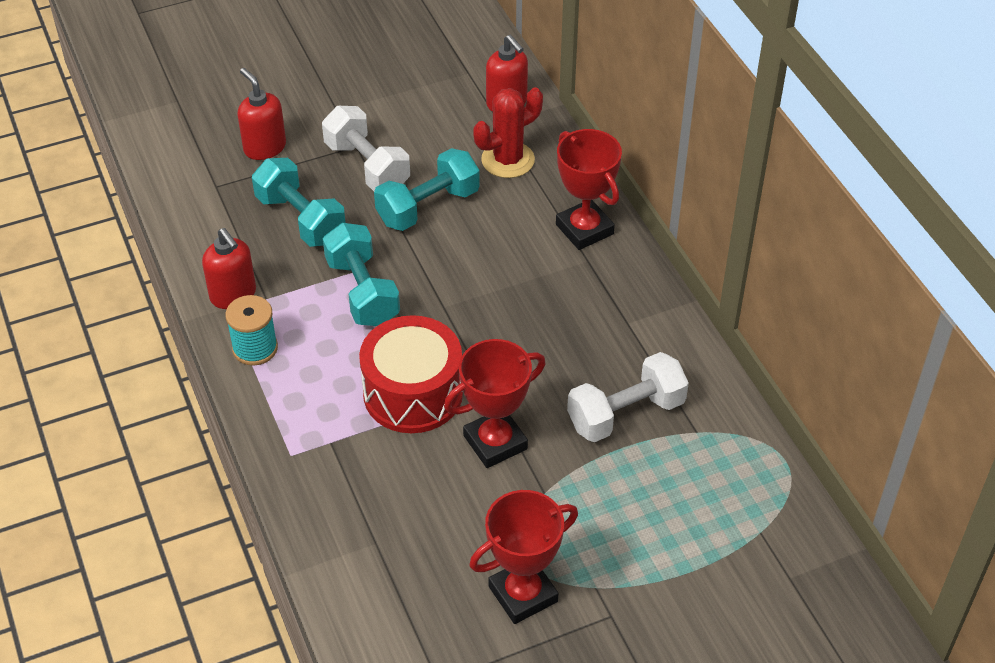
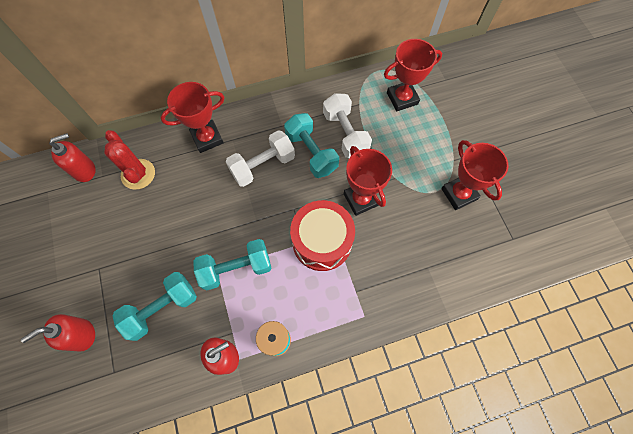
camera: 85 degrees left, 20 degrees up
(367, 166) = (121, 261): white dumbbell -> white dumbbell (262, 165)
(428, 207) = (169, 224): turquoise dumbbell -> turquoise dumbbell (311, 153)
(724, 501) = (402, 98): none -> red trophy

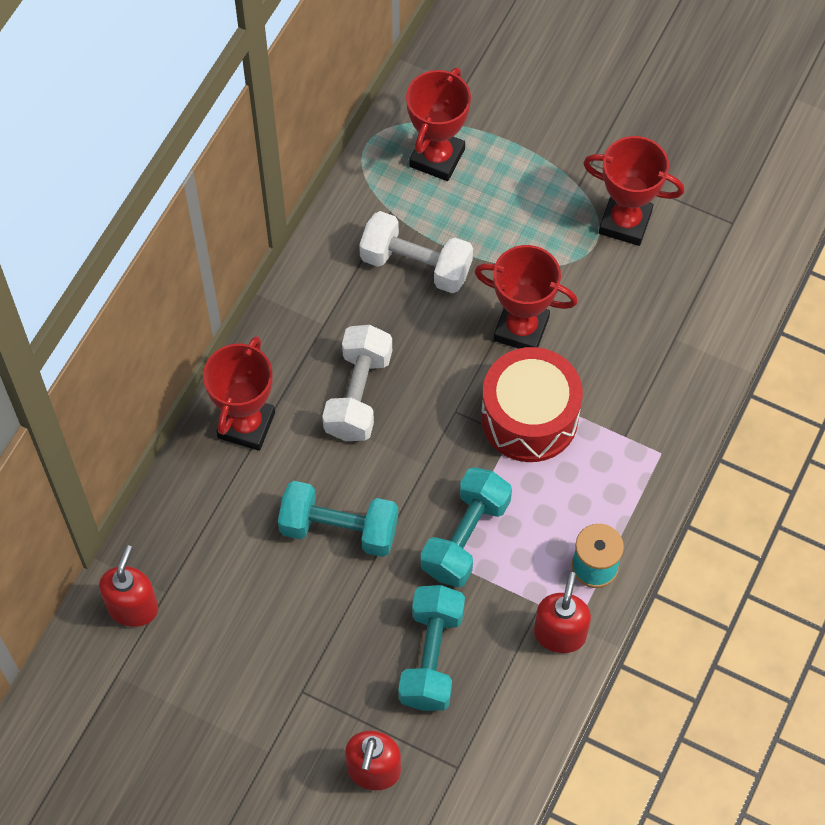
camera: 45 degrees left, 5 degrees down
(138, 174) = (211, 547): red cactus -> none
(311, 153) = (400, 326): turquoise dumbbell -> turquoise dumbbell (339, 529)

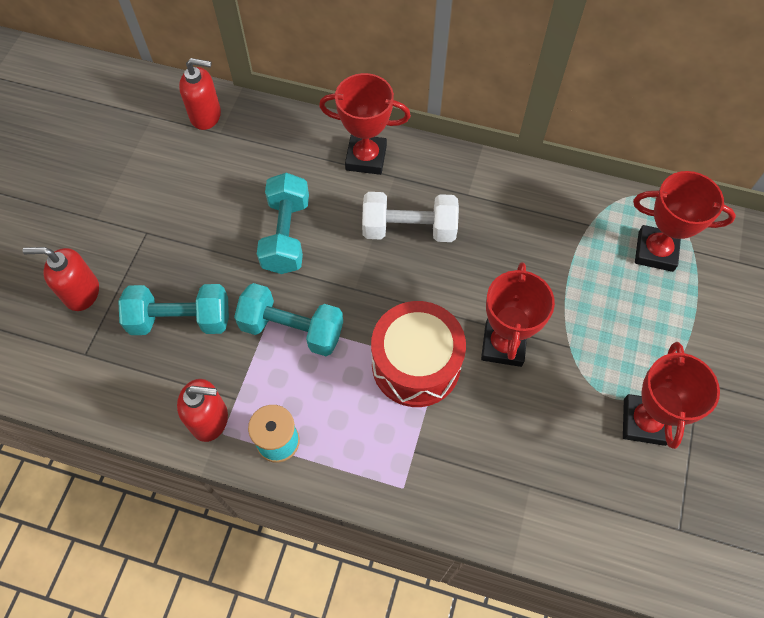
camera: 80 degrees right, 0 degrees up
(416, 265) = (543, 252): white dumbbell -> none

